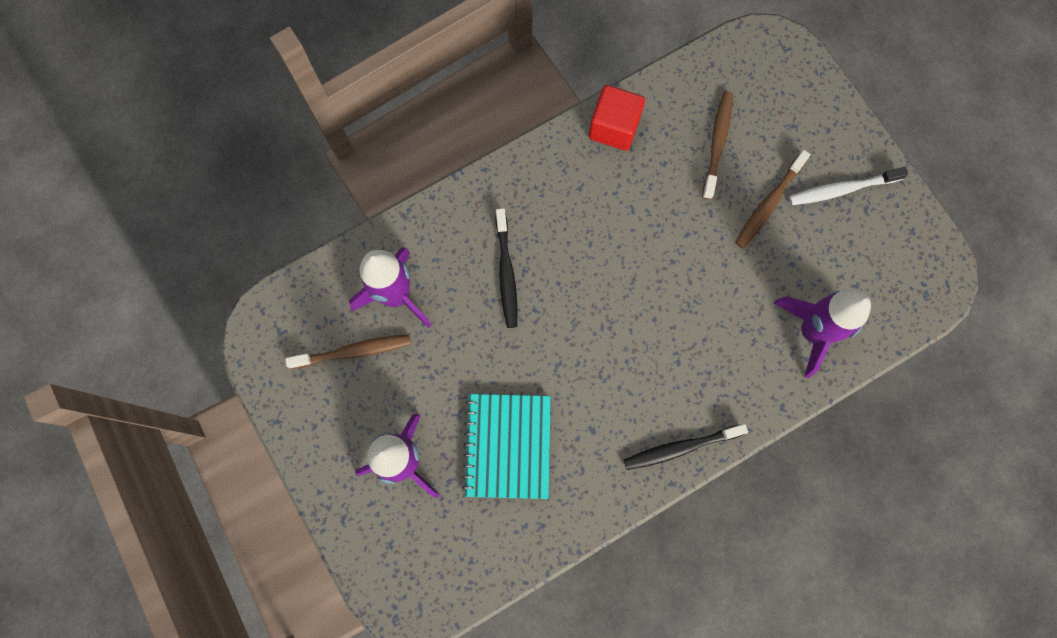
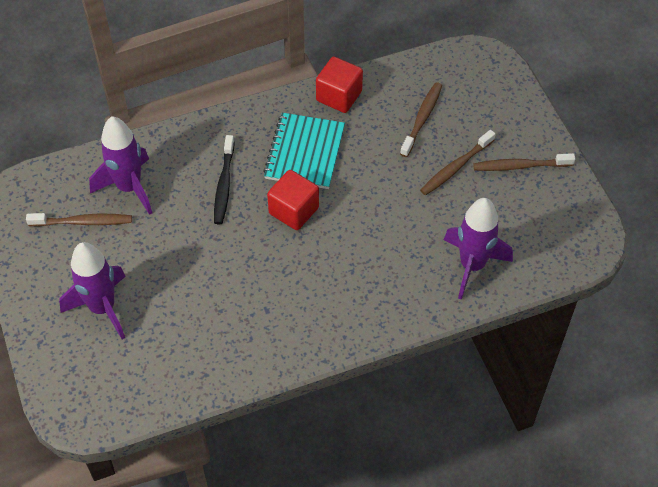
camera: 10 degrees right, 20 degrees down
(507, 446) = (192, 310): turquoise notebook -> turquoise notebook (304, 152)
(595, 294) = (294, 210): none -> red cube
(680, 448) = (339, 334): black toothbrush -> none
(842, 189) = (520, 166): white toothbrush -> brown toothbrush

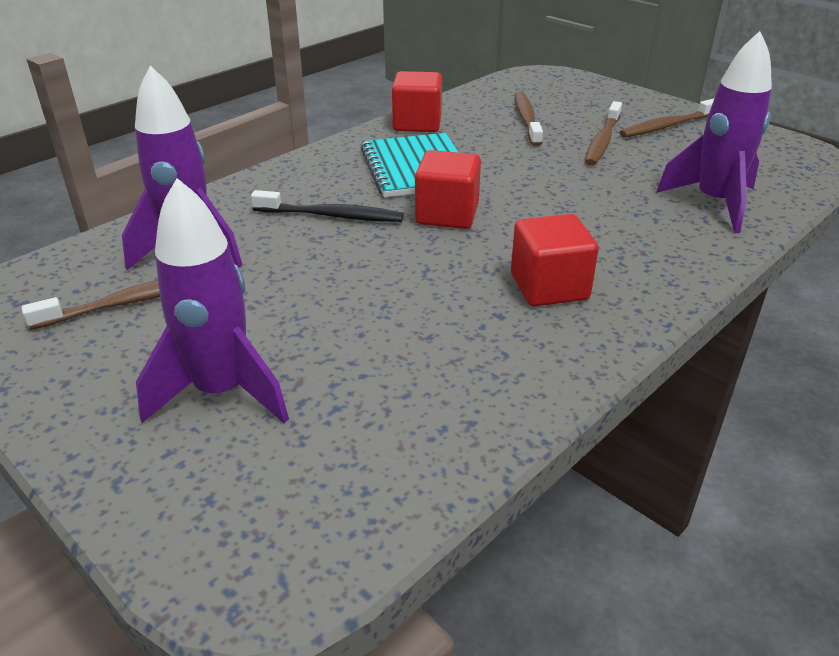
camera: 25 degrees left, 20 degrees down
(224, 185) = (332, 216): black toothbrush -> black toothbrush turned 60 degrees counterclockwise
(308, 299) = (549, 287): none -> red cube

